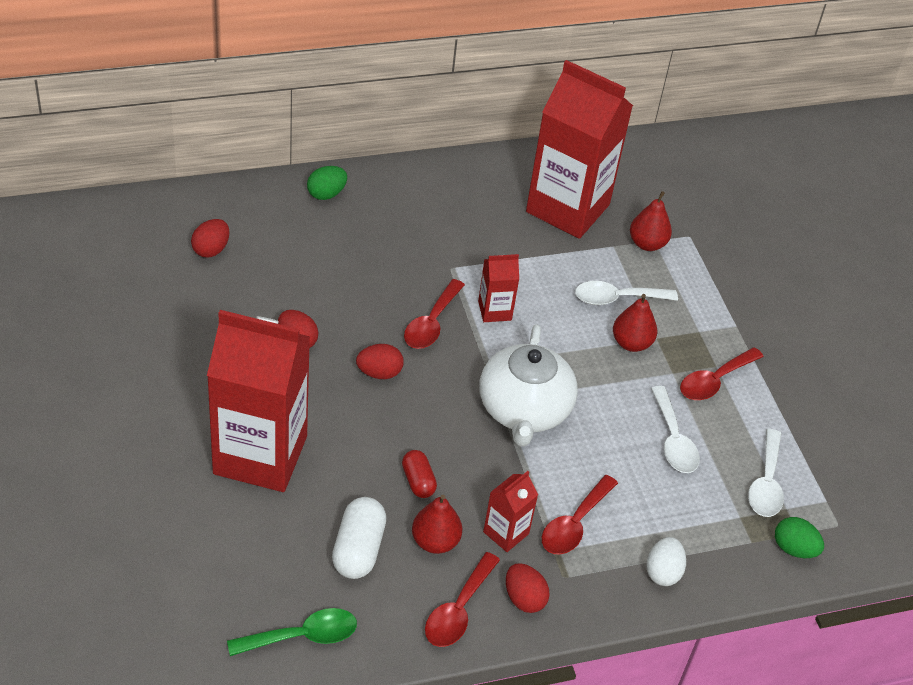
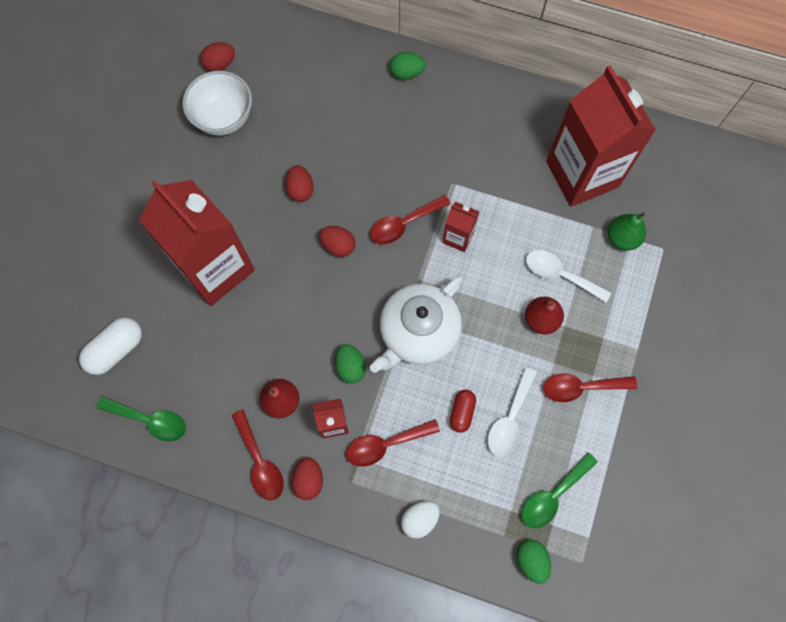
camera: 40 degrees right, 25 degrees up
(156, 312) = (224, 118): none -> white bowl
(211, 249) = (294, 83): red egg -> red egg (220, 64)
(358, 549) = (228, 377): white capsule -> white capsule (116, 350)
(418, 481) = (303, 348): red capsule -> red capsule (462, 412)
(458, 610) = (260, 462): red spoon -> red spoon turned 90 degrees counterclockwise
(482, 474) = (350, 367): none -> green egg
(647, 244) = (622, 238): red pear -> green pear
(766, 483) = (553, 495): white spoon -> green spoon

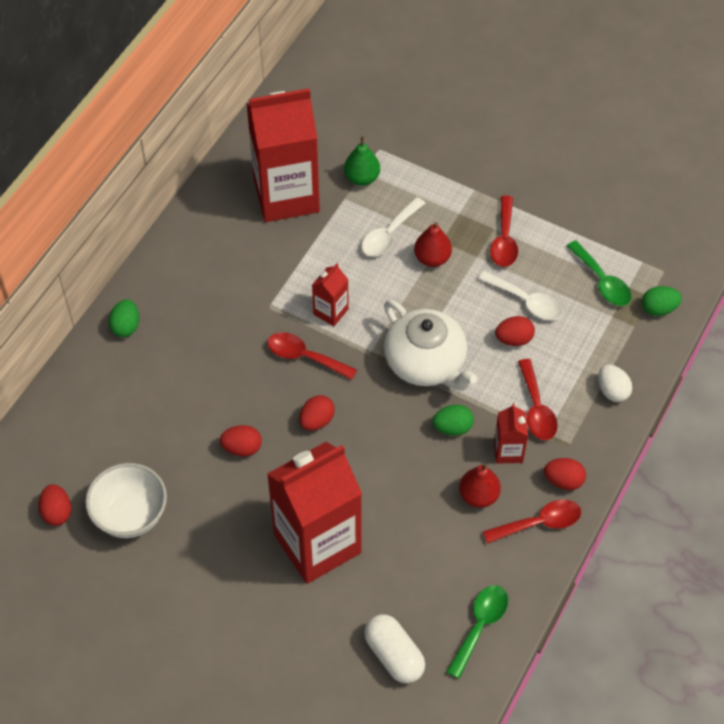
camera: 80 degrees left, 15 degrees down
(404, 224) = (305, 357): red spoon -> red spoon turned 135 degrees clockwise
(462, 412) = (514, 339): red capsule -> red egg

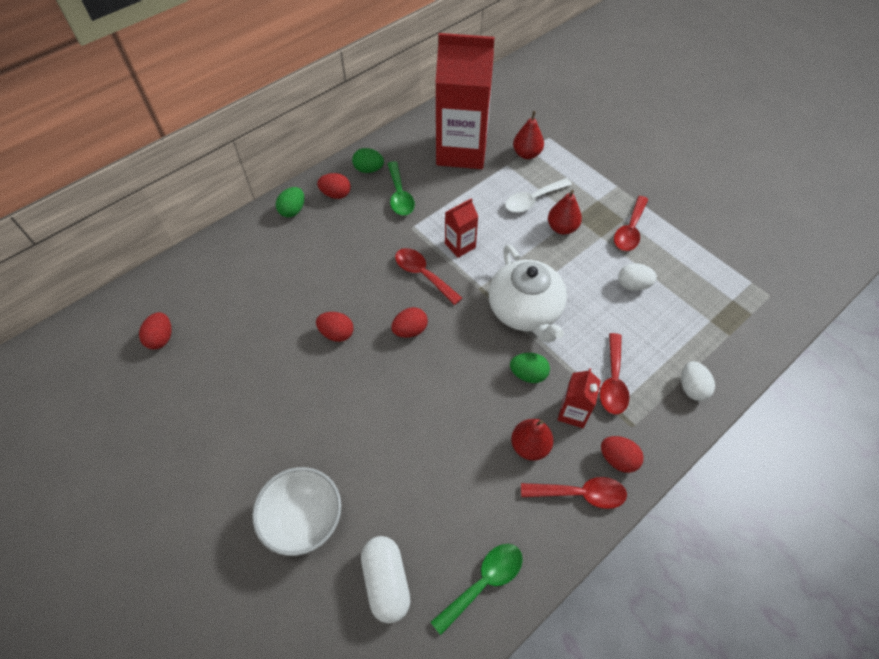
camera: 20 degrees right, 0 degrees up
(131, 515) = (217, 361): white bowl -> white bowl (304, 520)
(317, 544) = (362, 441): red carton -> none
(362, 178) = (527, 154): green pear -> red pear
(514, 339) = (611, 314): red egg -> red egg (336, 194)
(526, 301) = (633, 285): white spoon -> white egg
(602, 281) = (708, 288): green spoon -> green spoon (399, 195)
(658, 309) = (757, 327): green egg -> green egg (369, 169)

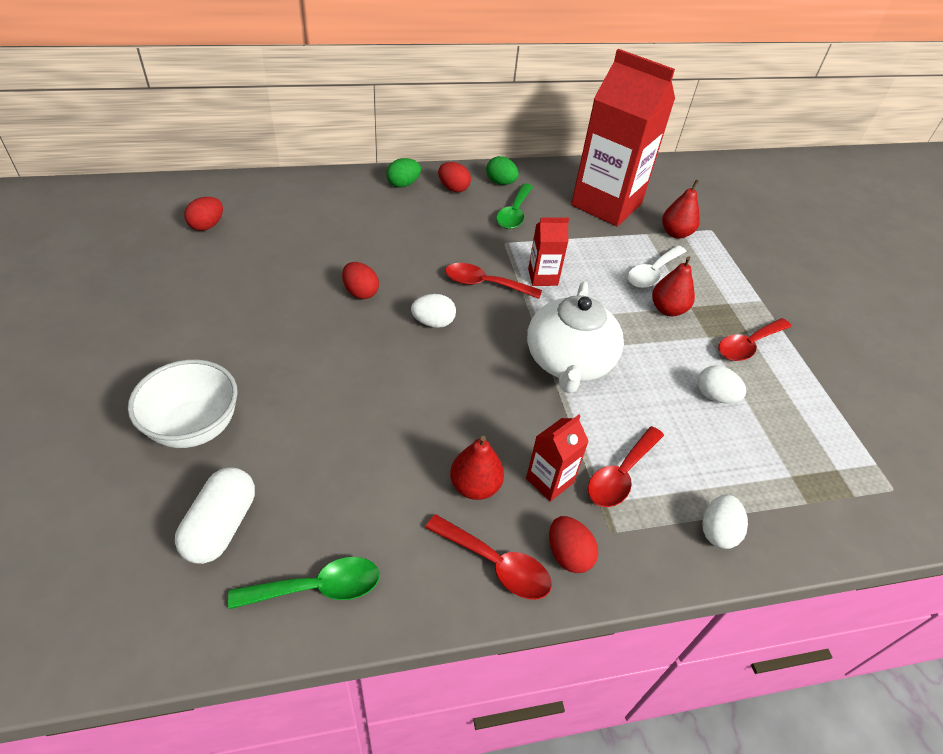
camera: 25 degrees right, 10 degrees down
(410, 330) = (433, 322): red egg -> white egg
(423, 274) = (485, 284): red spoon -> red spoon turned 60 degrees counterclockwise
(528, 374) = (526, 419): green egg -> none
(533, 200) = (652, 273): white spoon -> white spoon turned 45 degrees counterclockwise

